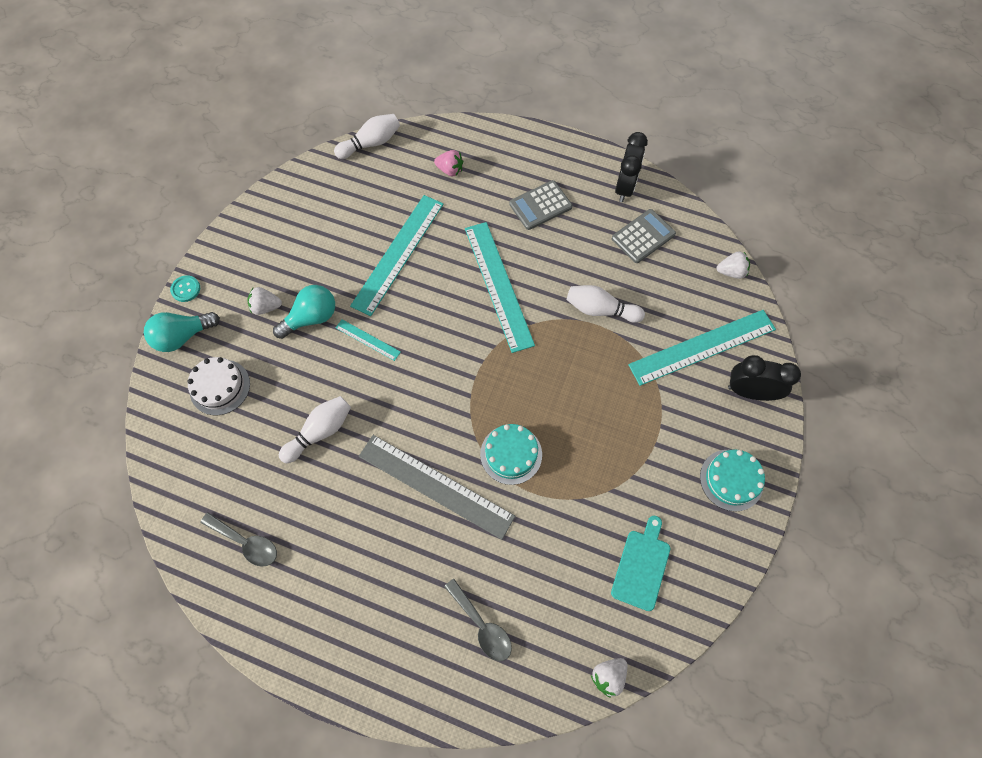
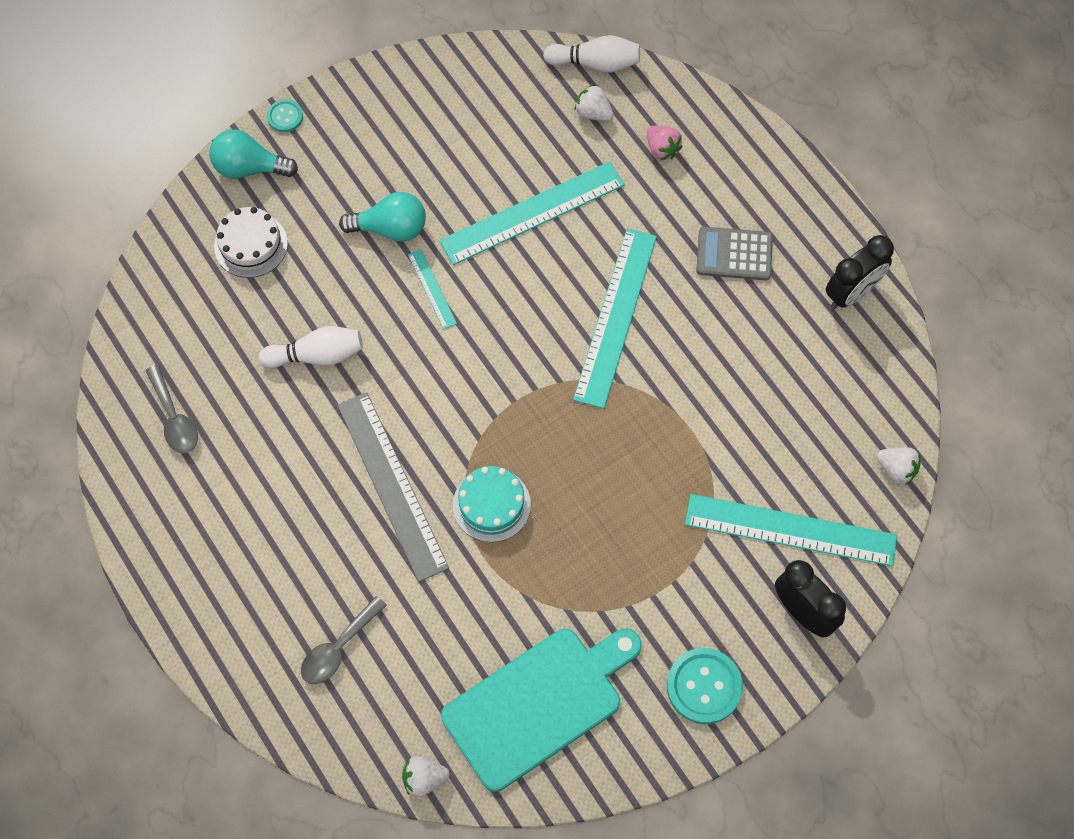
camera: 35 degrees right, 0 degrees up
(266, 307) = (352, 187): white strawberry -> white strawberry (593, 113)
(481, 625) = (338, 648): grey spoon -> grey spoon turned 45 degrees clockwise
(600, 310) = (708, 416): white bowling pin -> none
(641, 566) = (538, 704): turquoise cutting board -> turquoise cutting board, size x1.85
(643, 236) = (826, 364): grey calculator -> none
(731, 480) = (704, 686): turquoise cake -> turquoise button

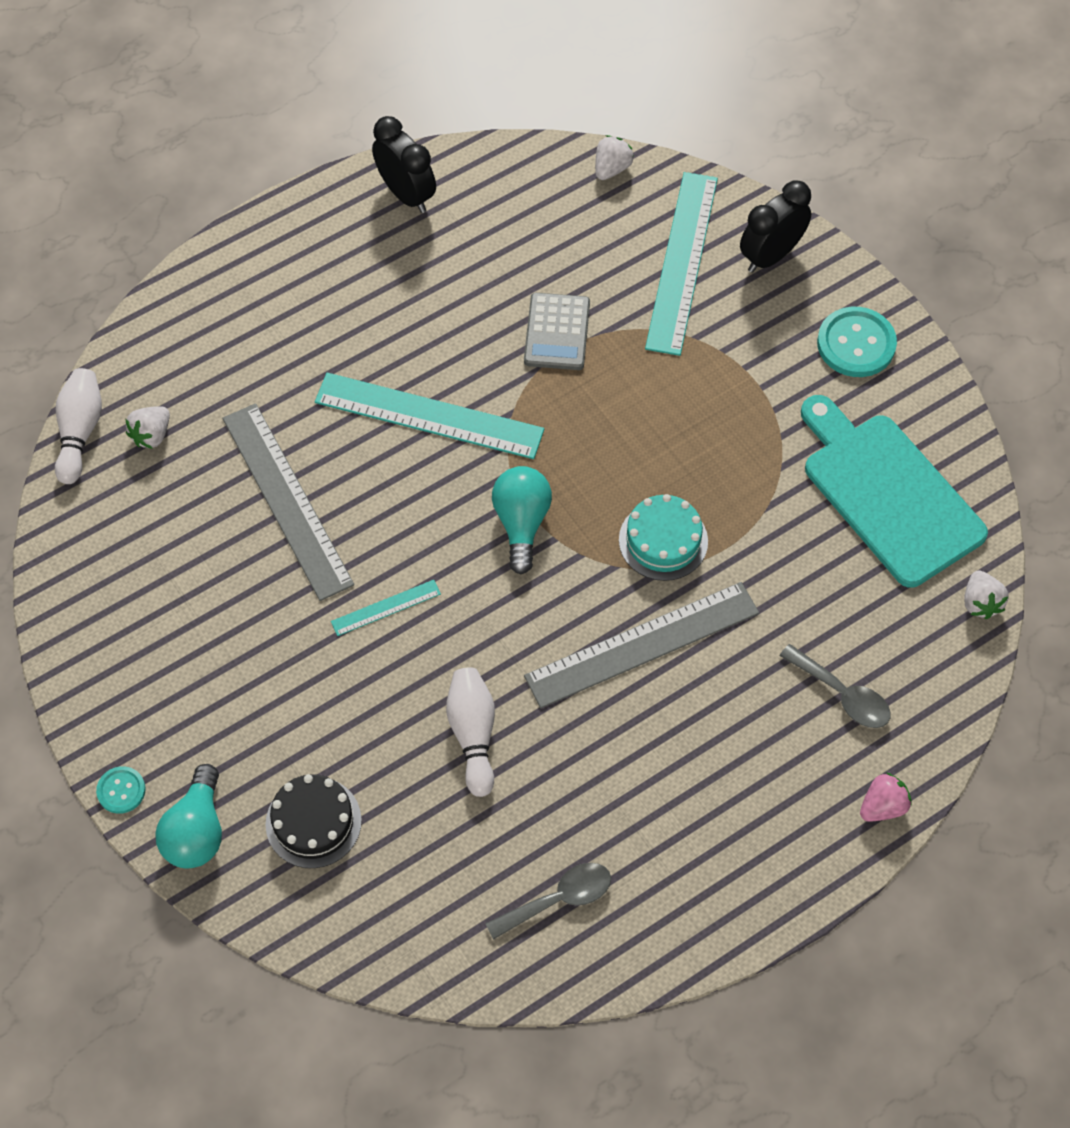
camera: 90 degrees left, 5 degrees down
(251, 245) = (313, 822): white cake -> black cake
(390, 228) = (299, 656): turquoise light bulb -> turquoise light bulb (521, 523)
(532, 213) = (286, 500): turquoise ruler -> grey ruler
(662, 149) = (209, 365): pink strawberry -> pink strawberry (882, 806)
(734, 254) = (353, 299): grey calculator -> grey calculator (557, 332)

